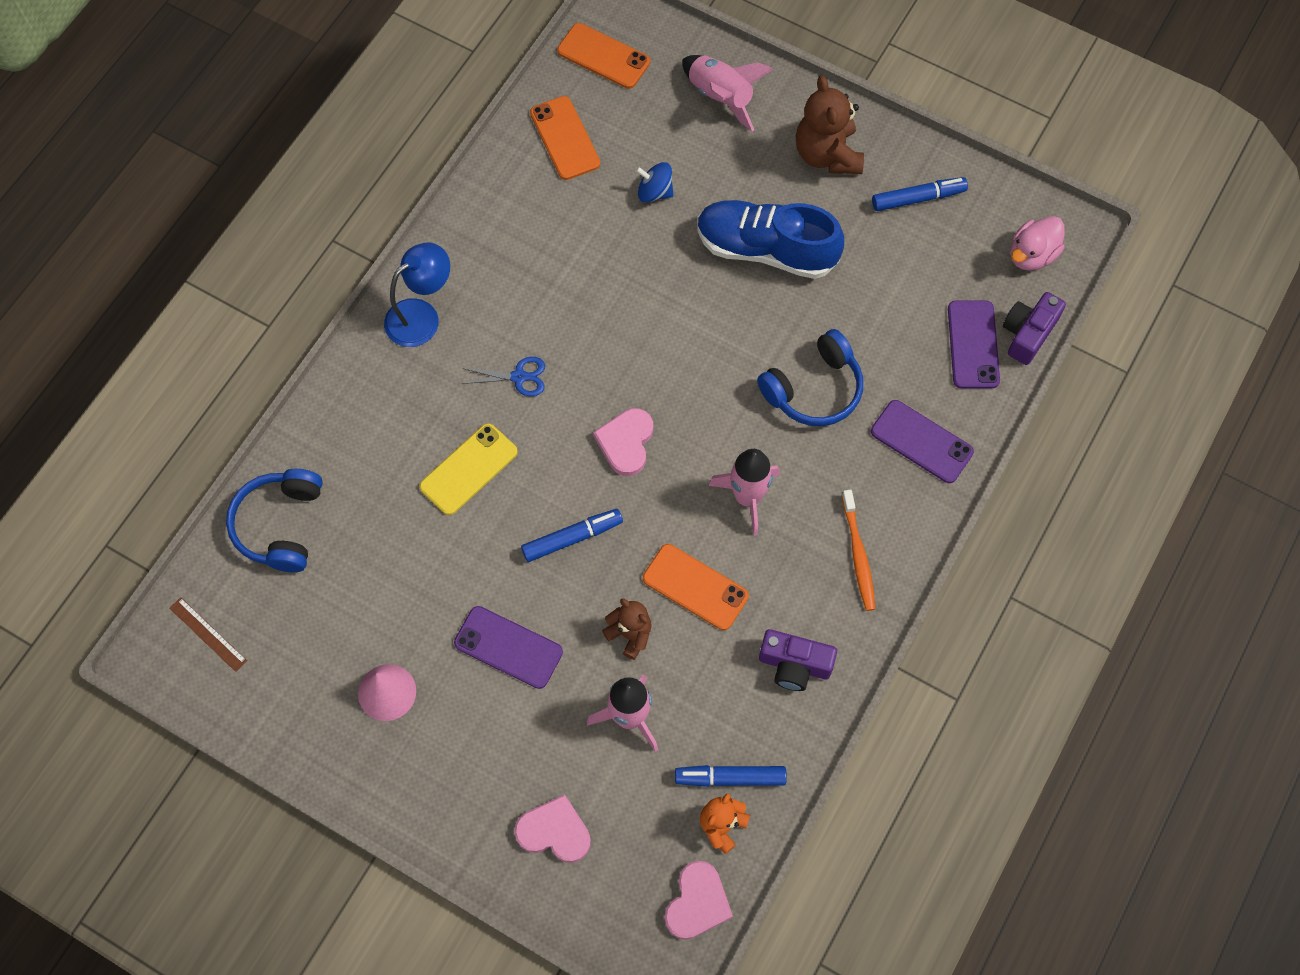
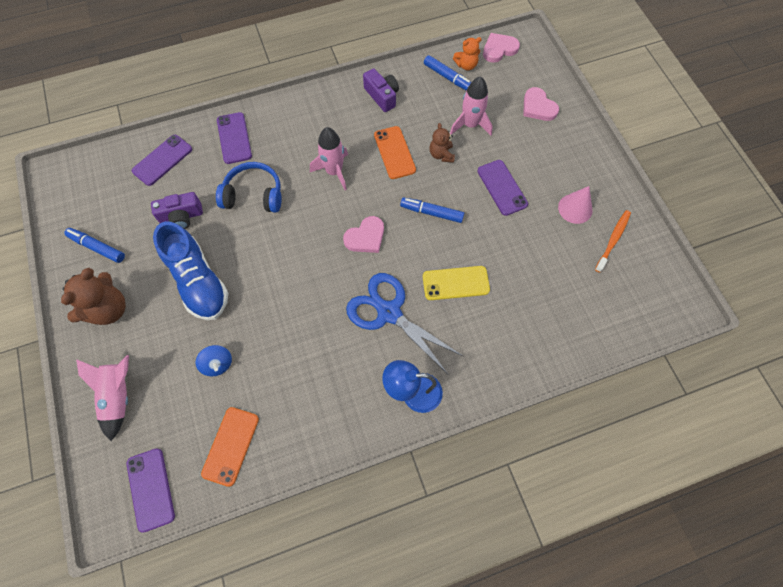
camera: 140 degrees left, 0 degrees up
(208, 634) = (652, 299): brown ruler -> none
(280, 525) = (578, 328): blue headphones -> none
(519, 377) = (389, 313): blue scissors -> blue scissors, size x2.14
(603, 56) = (150, 489): orange phone -> purple phone
(858, 555) = (312, 115): orange toothbrush -> orange toothbrush (613, 240)
(1028, 333) = (134, 147): purple camera -> purple camera (181, 216)
(1031, 255) = (86, 178): pink duck -> none

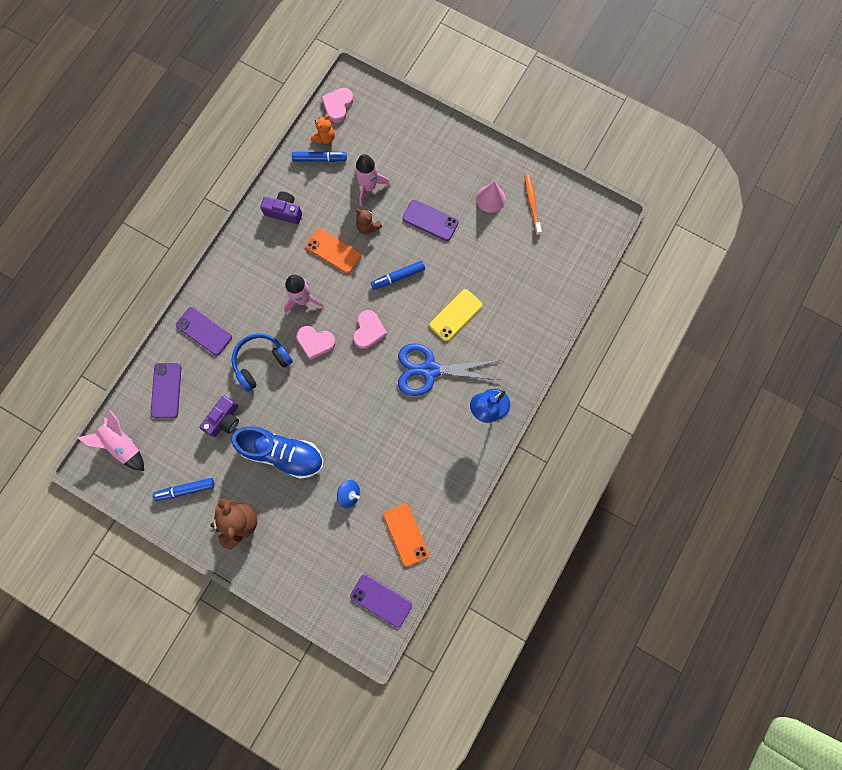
camera: 40 degrees left, 10 degrees up
(119, 396) = (304, 567): pink rocket -> pink rocket (123, 444)
(538, 107) = (405, 135): pink heart -> pink heart (315, 342)

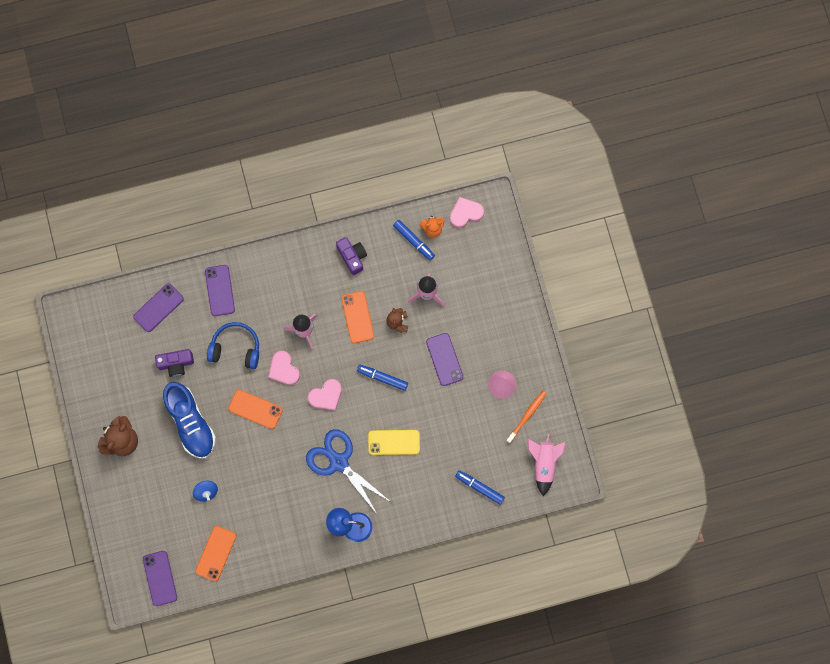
camera: 45 degrees right, 0 degrees up
(123, 444) = (99, 317): pink rocket -> pink rocket (544, 464)
(185, 490) = (109, 386): blue marker -> blue marker (479, 488)
(323, 393) = (255, 409): none -> orange phone

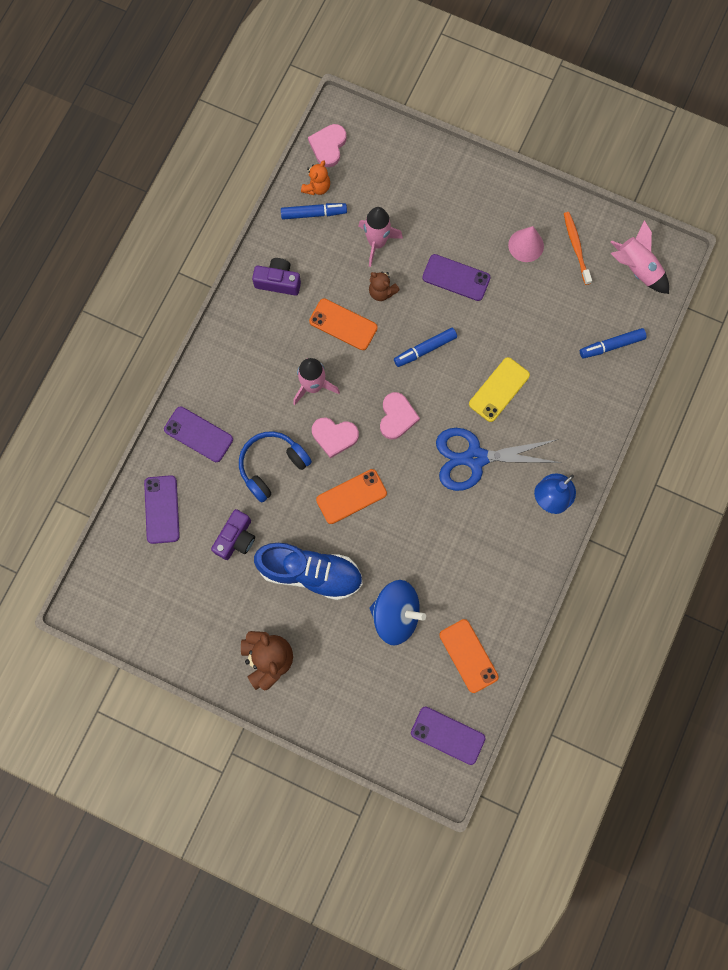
camera: 50 degrees left, 0 degrees up
(206, 492) = (396, 614): blue spinning top -> blue spinning top, size x1.87

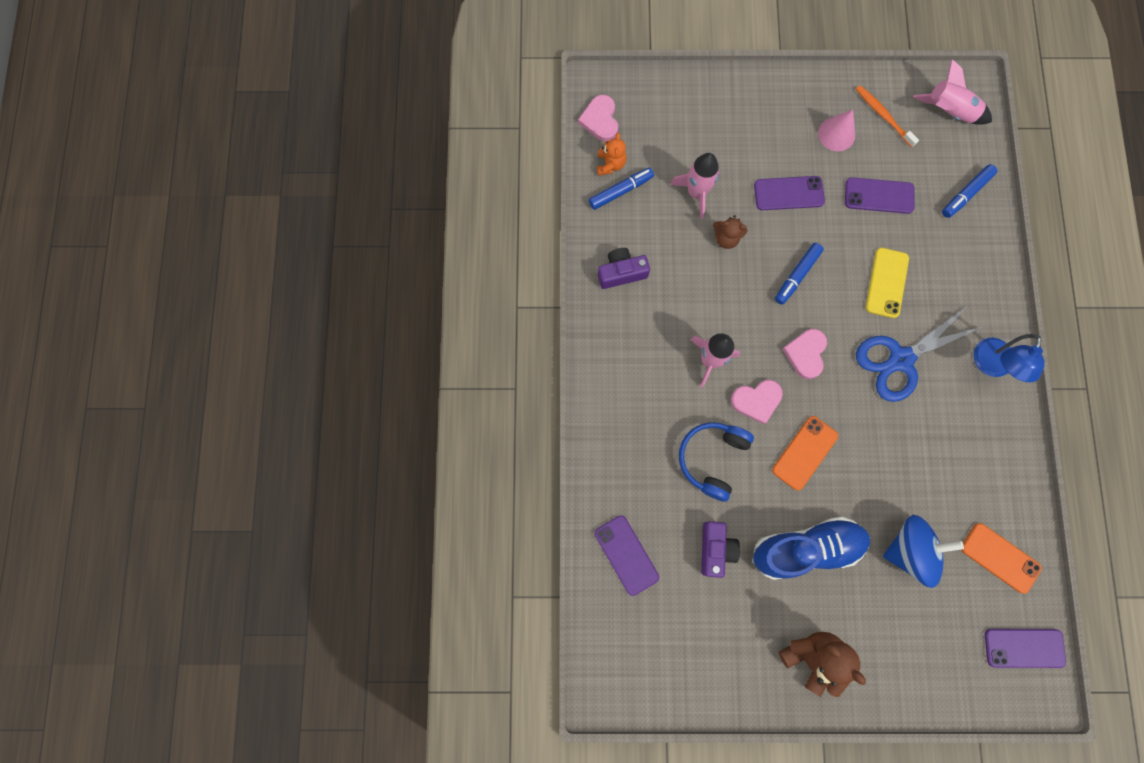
camera: 25 degrees left, 0 degrees up
(198, 434) = (623, 461): purple phone -> purple phone (879, 196)
(343, 324) = (706, 286): orange phone -> none
(397, 417) = (806, 353): pink heart -> pink heart turned 150 degrees counterclockwise

